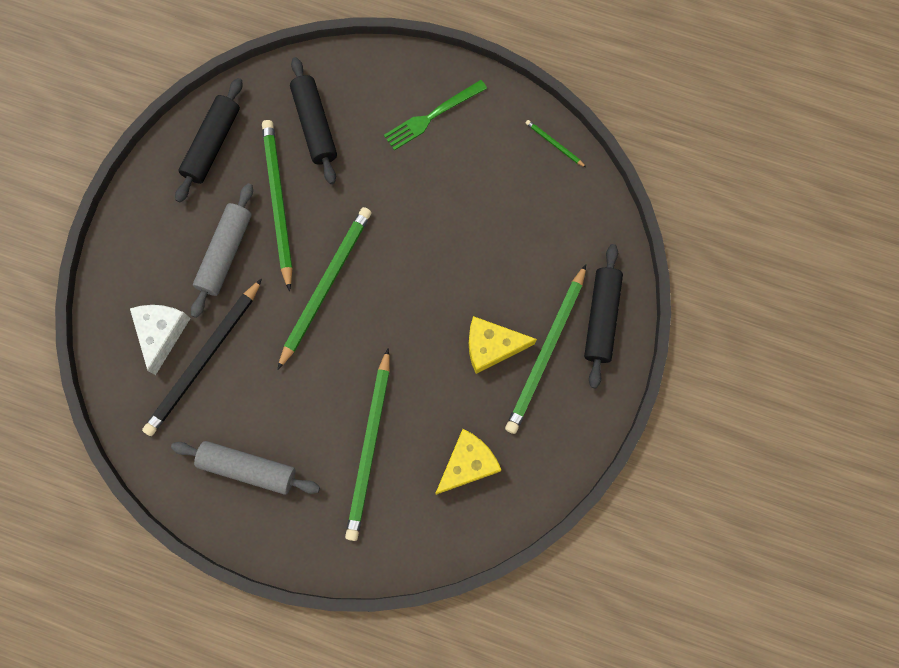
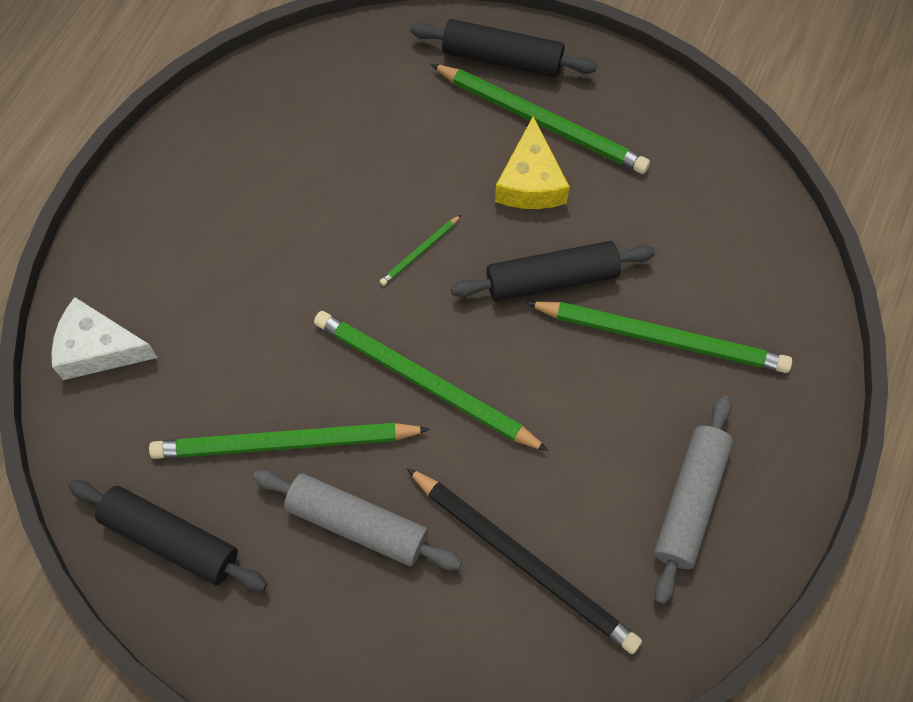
camera: 85 degrees left, 10 degrees down
(161, 333) = (477, 626): white cheese -> white cheese (99, 348)
(315, 125) = (168, 385): black rolling pin -> black rolling pin (551, 279)
(432, 116) = (185, 227): green fork -> none
(467, 464) = (686, 222): yellow cheese -> none
(554, 144) = (256, 85): green pencil -> green pencil (420, 252)

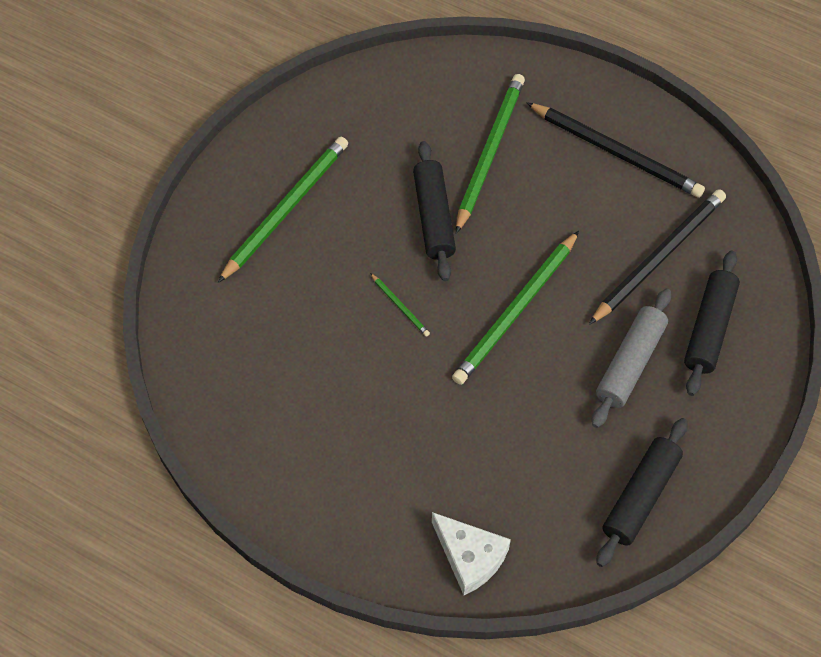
camera: 85 degrees left, 5 degrees down
(99, 348) = (470, 557): white cheese -> white cheese turned 60 degrees counterclockwise
(284, 443) = (563, 412): green pencil -> none
(502, 58) = (217, 231): black rolling pin -> black rolling pin (709, 328)
(530, 181) = (343, 222): yellow cheese -> none
(690, 501) = (616, 152): grey rolling pin -> black pencil

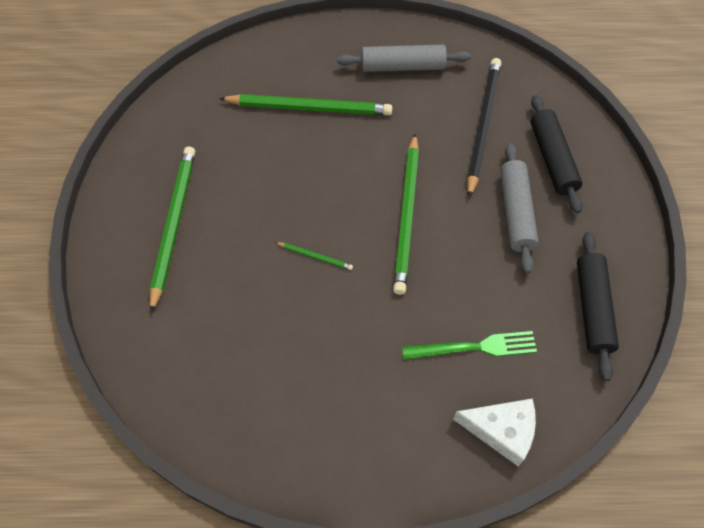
camera: 30 degrees left, 0 degrees up
(434, 217) = (298, 175): black rolling pin -> none
(489, 152) = (309, 108): green pencil -> green pencil turned 105 degrees clockwise
(496, 470) = (474, 347): none -> green fork
(616, 152) = (402, 67): black pencil -> grey rolling pin

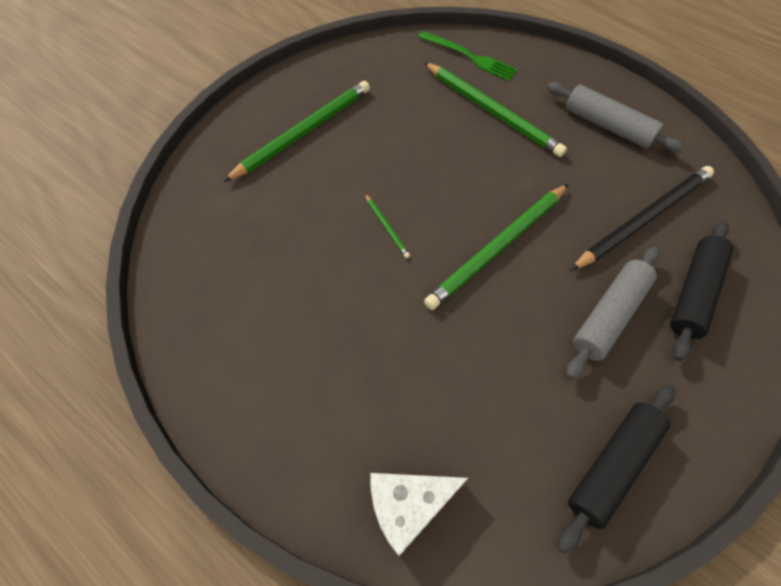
camera: 40 degrees right, 0 degrees up
(474, 347) = (454, 406): green fork -> green fork (469, 57)
(501, 431) = (408, 505): white cheese -> white cheese turned 105 degrees clockwise

